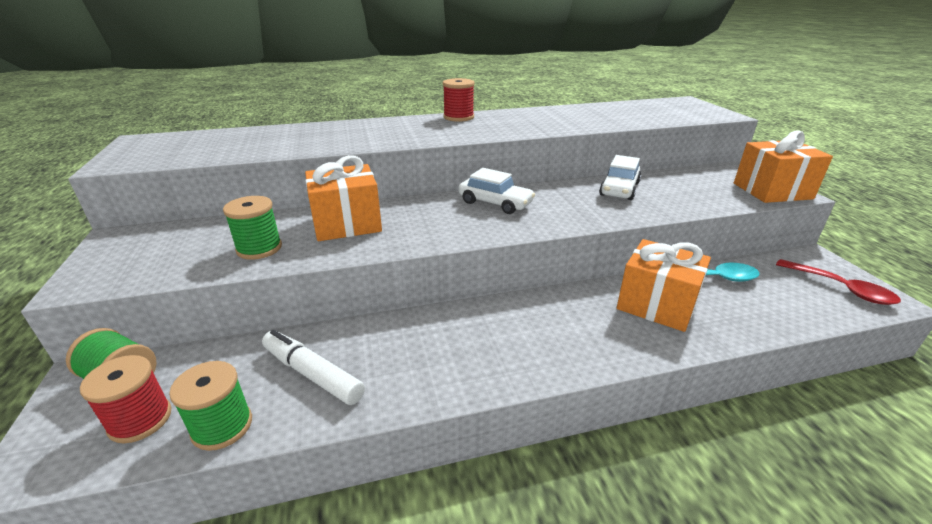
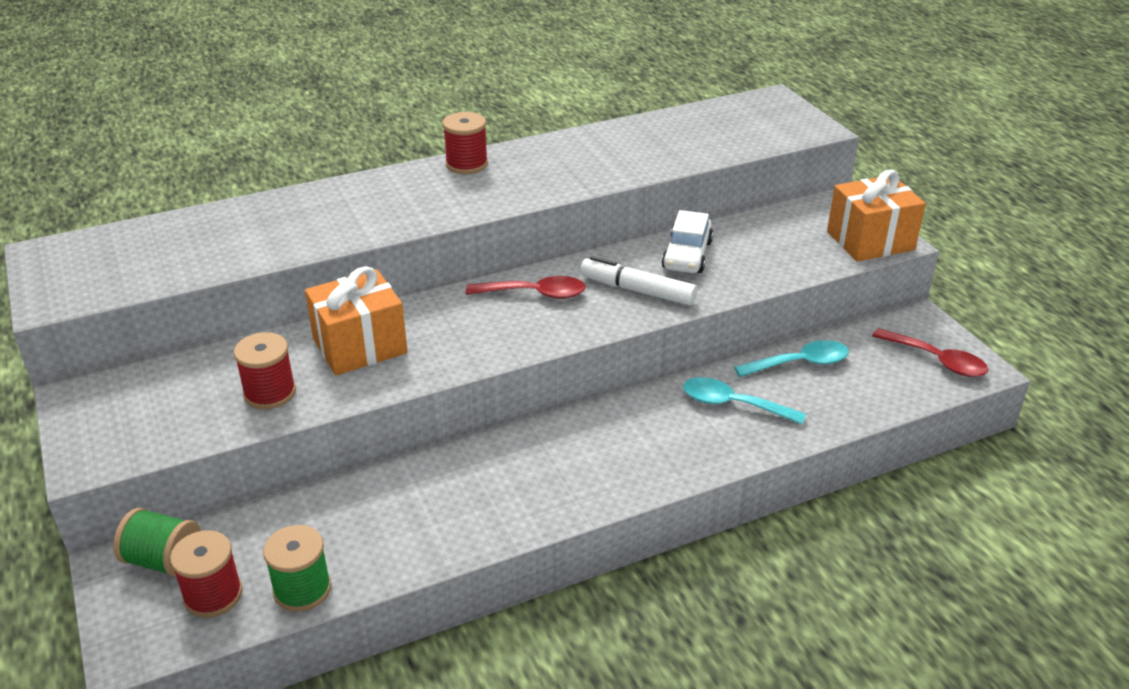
camera: 10 degrees left, 5 degrees up
(259, 248) = (270, 393): green spool -> red spool
(312, 374) = (371, 528): white marker -> white marker (637, 290)
(495, 203) = (535, 294): white car -> red spoon
(656, 305) = (733, 404): orange gift -> turquoise spoon

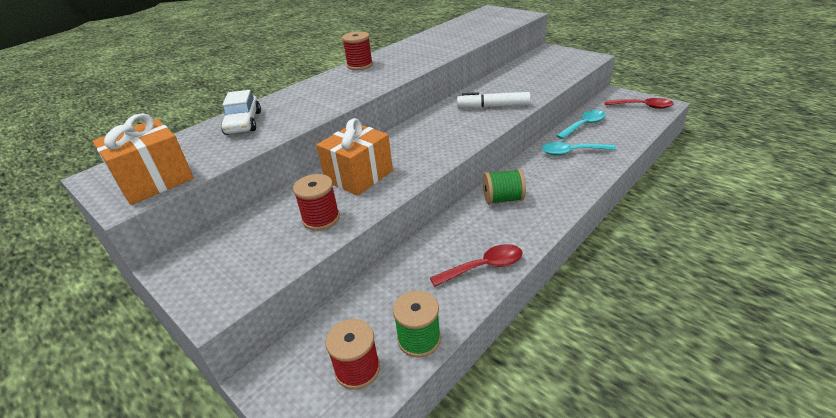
camera: 20 degrees left, 0 degrees up
(164, 560) = (302, 360): green spool -> green spool (503, 199)
(535, 294) = (439, 123): red spoon -> red spoon (484, 267)
(687, 255) = (501, 86): white car -> white car (243, 123)
(870, 240) = (580, 59): orange gift -> orange gift (155, 181)

